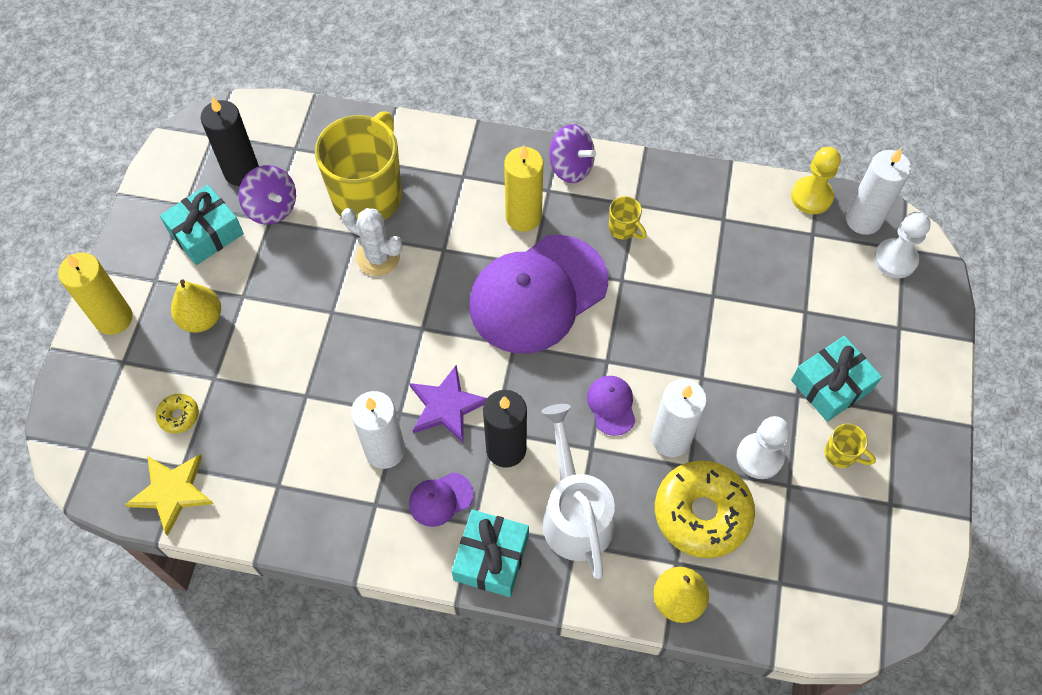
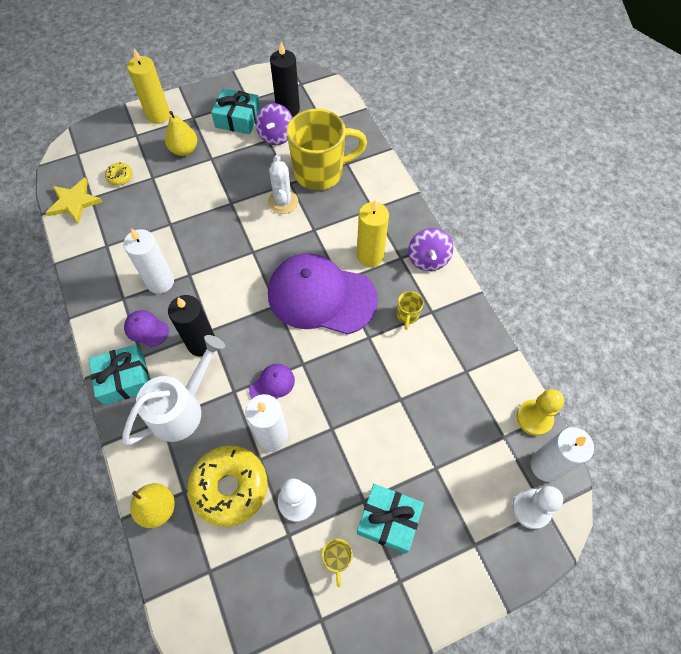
camera: 55 degrees right, 0 degrees up
(446, 406) = (209, 295): purple star -> none

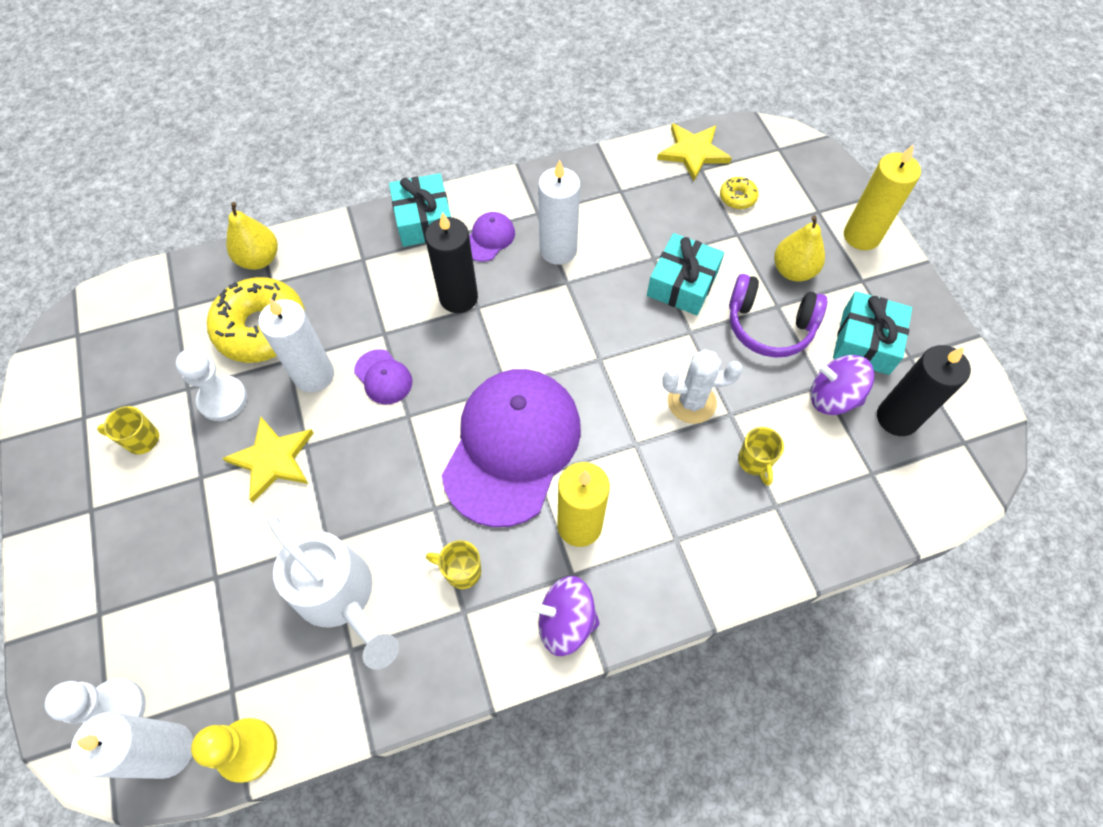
camera: 95 degrees right, 0 degrees up
(182, 408) = (373, 278): white watering can -> white watering can (341, 597)
(226, 163) = (769, 325): none -> purple headphones
(320, 172) = (754, 462): yellow mug -> yellow mug, size x0.40
(344, 450) = (272, 459): none -> yellow star
(388, 520) = (166, 505): turquoise gift -> turquoise gift (682, 283)

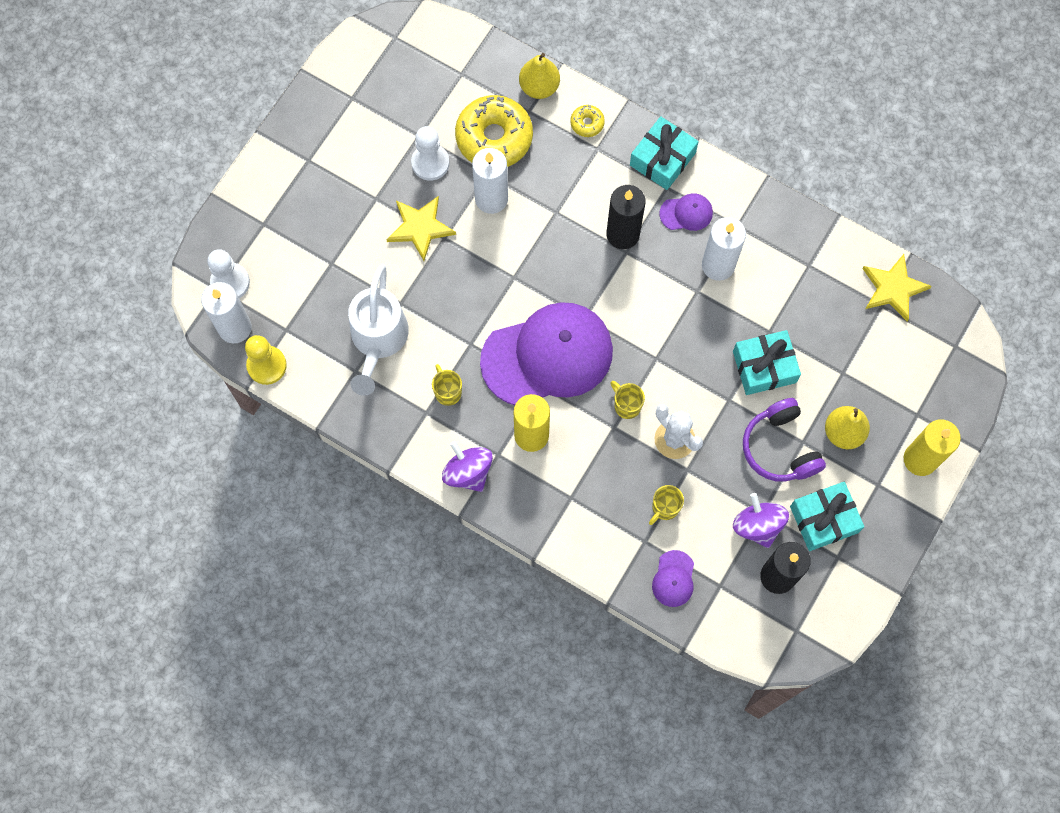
camera: 50 degrees right, 10 degrees up
(141, 440) = (368, 144): yellow mug -> yellow mug (626, 405)
(383, 377) = (526, 240): purple cap -> purple cap (673, 579)
(737, 197) = (877, 350): yellow donut -> yellow donut (587, 123)

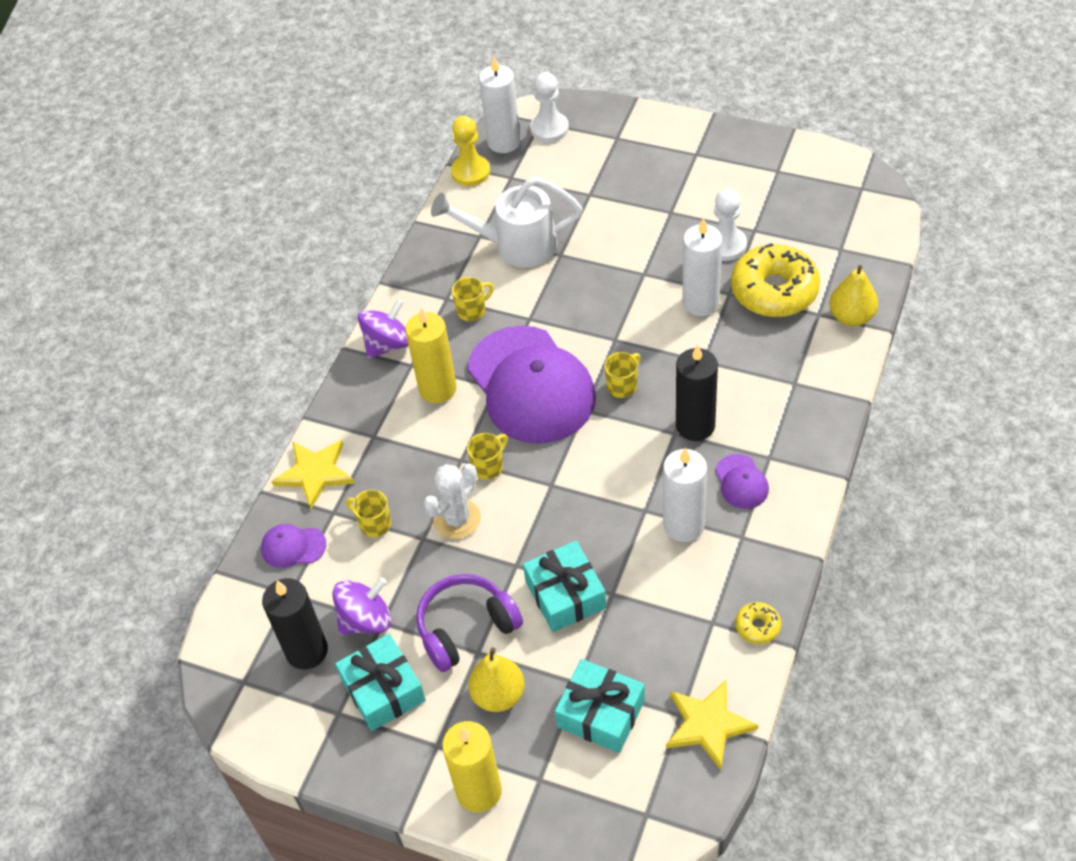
camera: 85 degrees right, 20 degrees down
(420, 227) = (649, 252): yellow star -> yellow star (315, 473)
(567, 281) = (622, 386): none -> yellow mug
(587, 123) = (822, 367): yellow donut -> yellow donut (757, 626)
(662, 159) = (803, 446): turquoise gift -> turquoise gift (601, 713)

